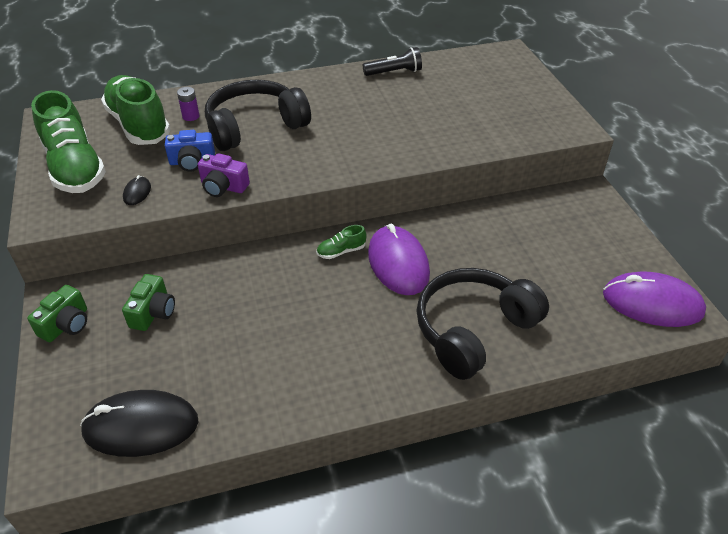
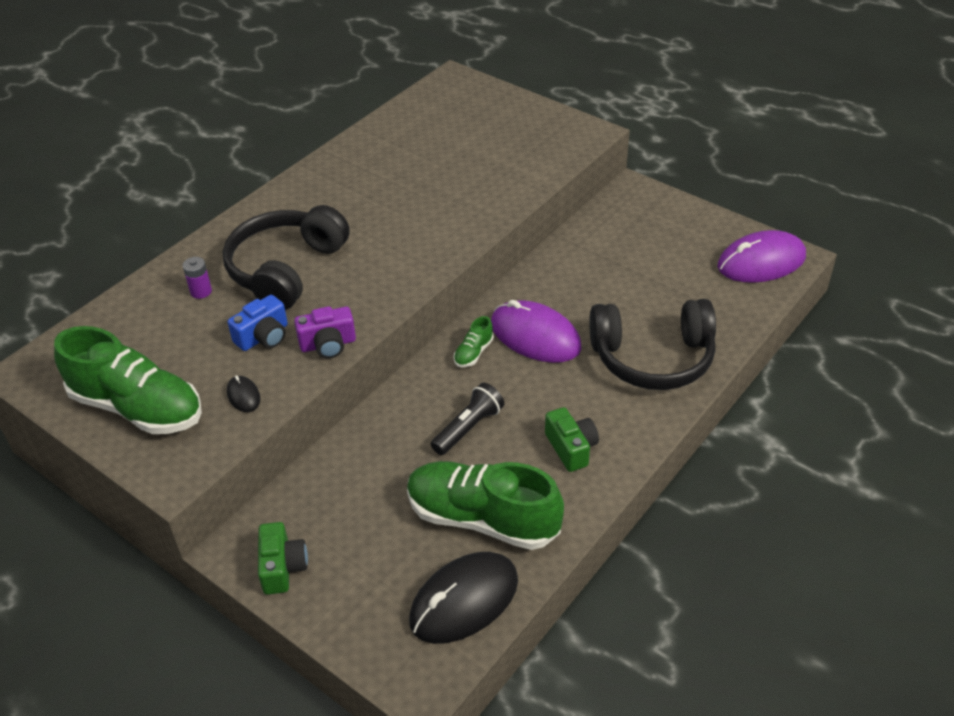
camera: 35 degrees left, 0 degrees up
(139, 125) = (152, 328): green shoe -> green shoe (482, 519)
(153, 312) = (358, 505): green camera -> green camera (571, 448)
(394, 72) = (365, 148): black flashlight -> black flashlight (468, 428)
(473, 330) = (653, 358): black headphones -> black headphones turned 105 degrees counterclockwise

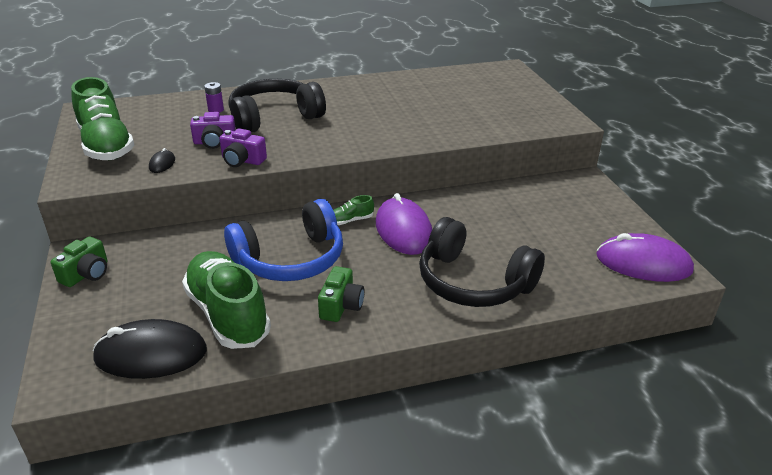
camera: 35 degrees right, 10 degrees down
(263, 337) = (214, 142): blue camera -> purple camera
(468, 428) = (290, 259): black flashlight -> blue headphones

